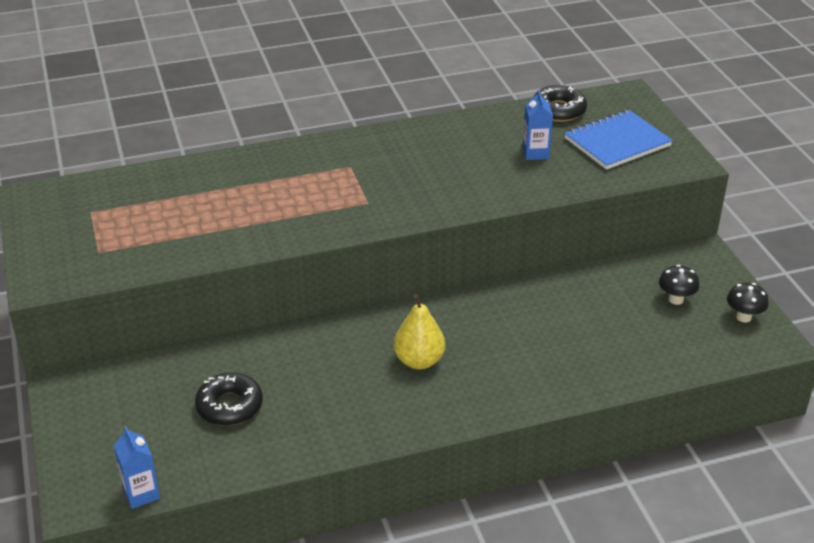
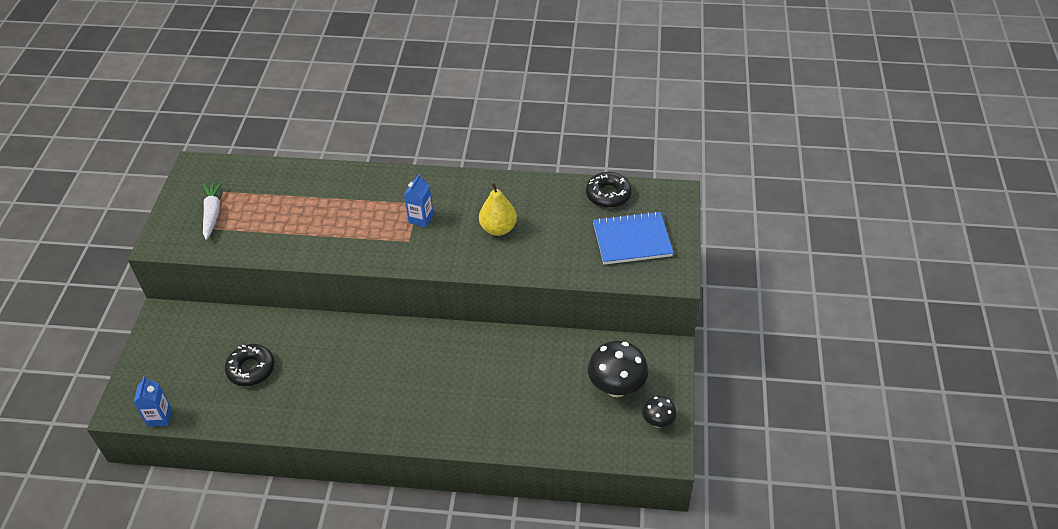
camera: 25 degrees right, 10 degrees up
(93, 236) = (212, 213): none -> white carrot
(419, 361) = (395, 376): yellow pear -> yellow pear (498, 228)
(535, 153) = (561, 231): blue carton -> blue carton (421, 219)
(676, 299) = (616, 387): black mushroom -> black mushroom, size x1.81

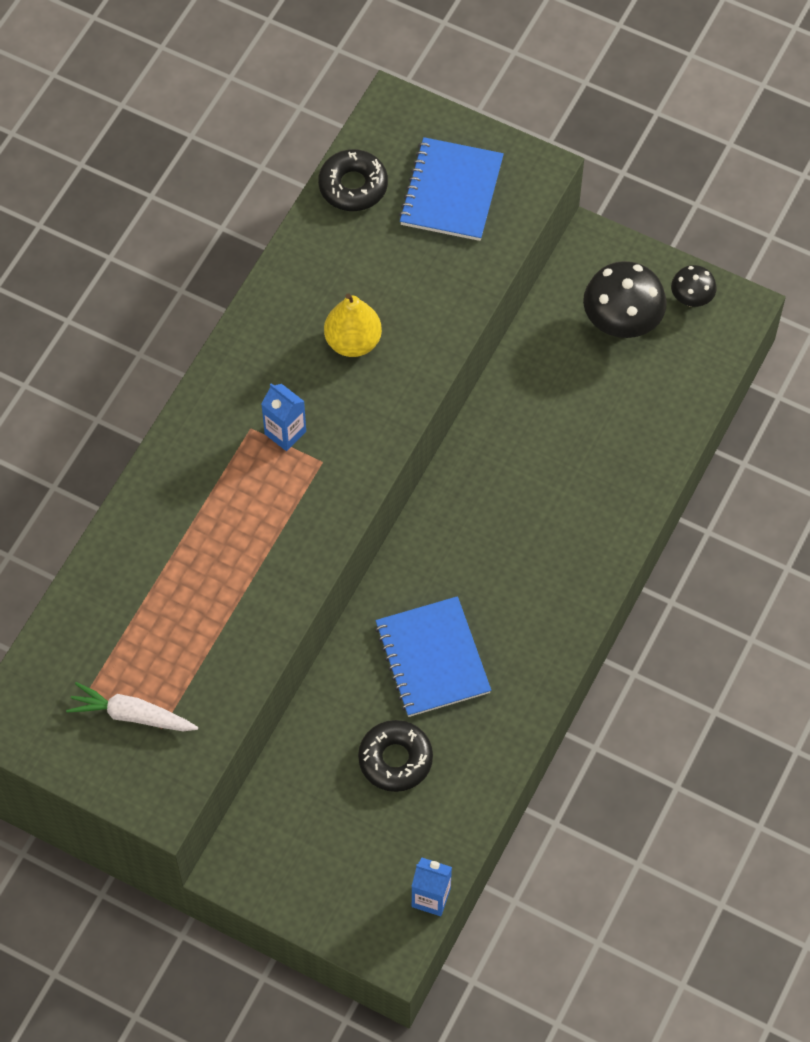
camera: 70 degrees left, 15 degrees up
(326, 365) = (432, 658): none -> blue notebook

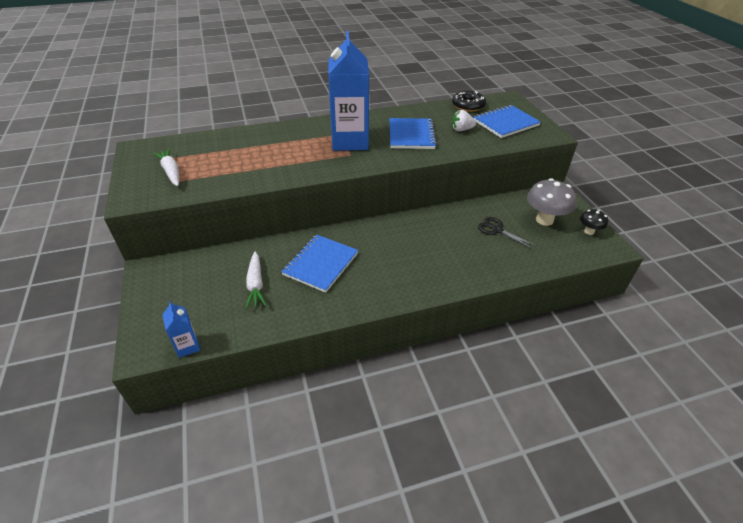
camera: 45 degrees right, 20 degrees down
(285, 433) = (350, 141): blue carton -> blue carton, size x2.29
(353, 341) = (411, 135): yellow pear -> blue notebook
(395, 759) = (256, 284): black donut -> white carrot
(407, 265) = (461, 130): none -> white strawberry
(581, 399) = (497, 230): none -> black scissors
(621, 324) = (544, 220): black mushroom -> grey mushroom

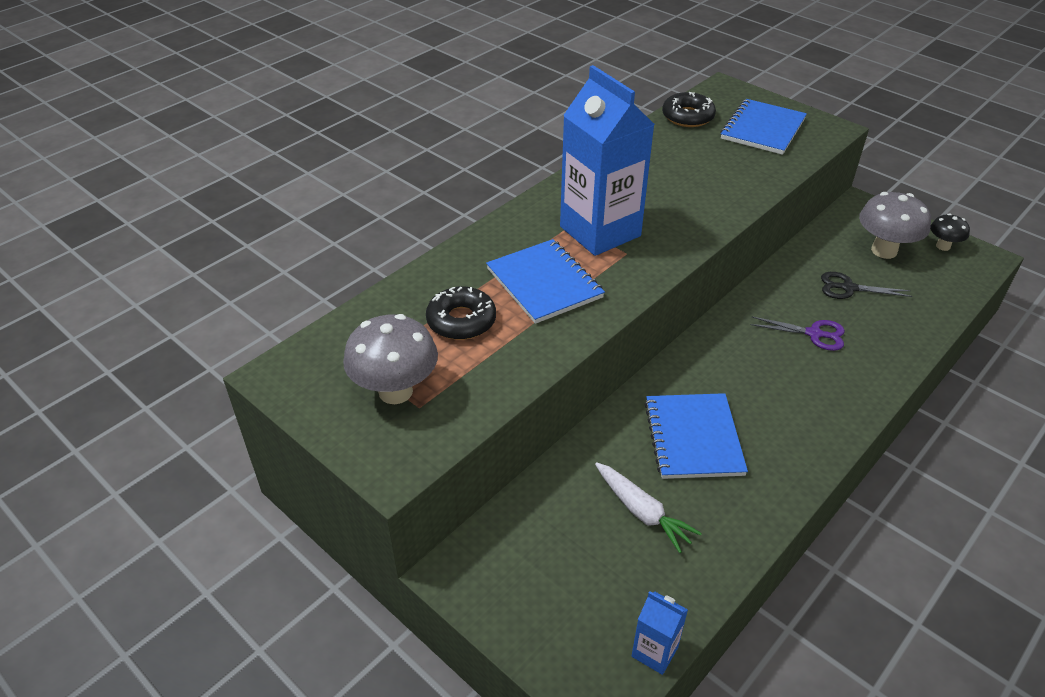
camera: 30 degrees left, 0 degrees up
(171, 172) = (395, 391): white carrot -> grey mushroom
(235, 155) = (461, 321): none -> black donut
(411, 135) = (669, 191): blue notebook -> blue notebook (544, 283)
(447, 244) = (814, 334): none -> purple scissors
(461, 130) = (721, 159): white strawberry -> none

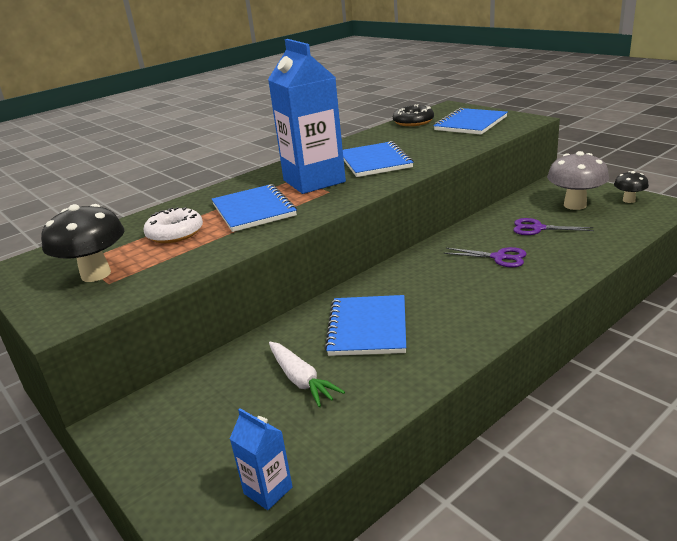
camera: 10 degrees right, 15 degrees down
(395, 391) = (96, 274): grey mushroom -> black mushroom
(461, 321) = (175, 233): black donut -> white donut
(664, 198) = (375, 162): none -> blue notebook
(848, 288) = (537, 228): black scissors -> purple scissors

